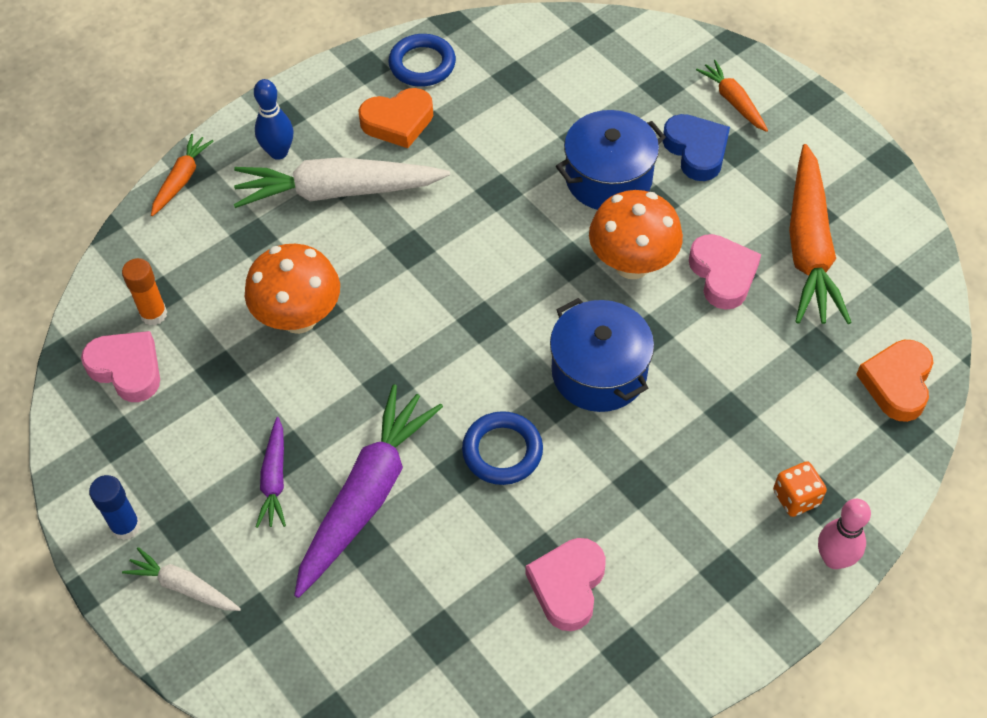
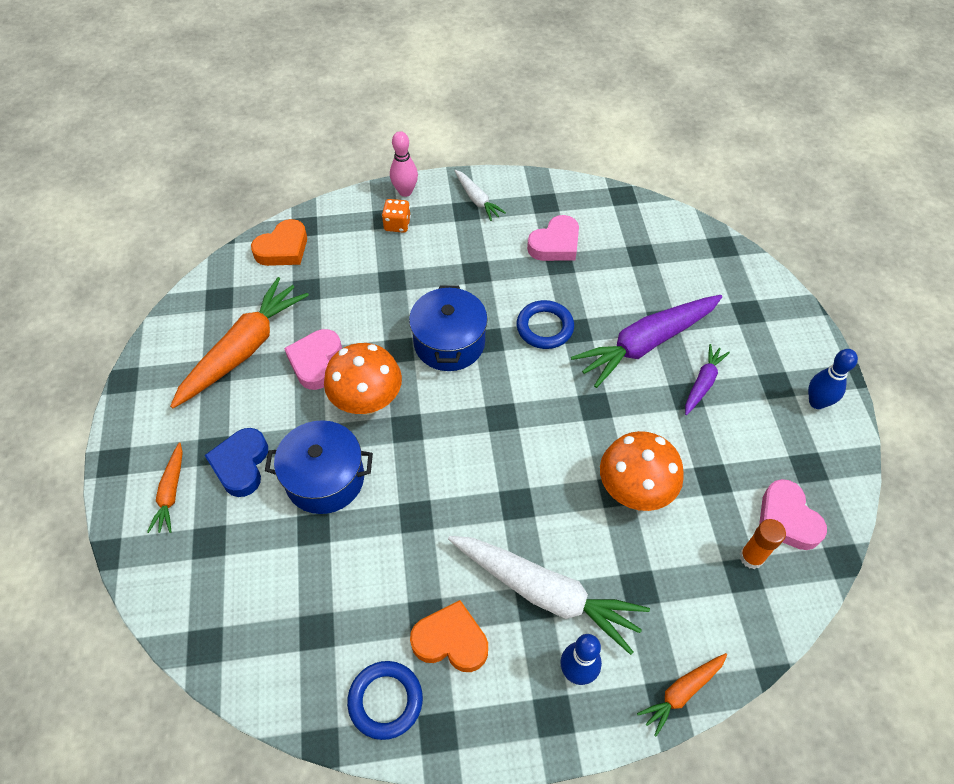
camera: 150 degrees left, 0 degrees up
(126, 526) = (817, 402): blue glue stick -> blue bowling pin
(183, 587) = (787, 348): white carrot -> white carrot (477, 199)

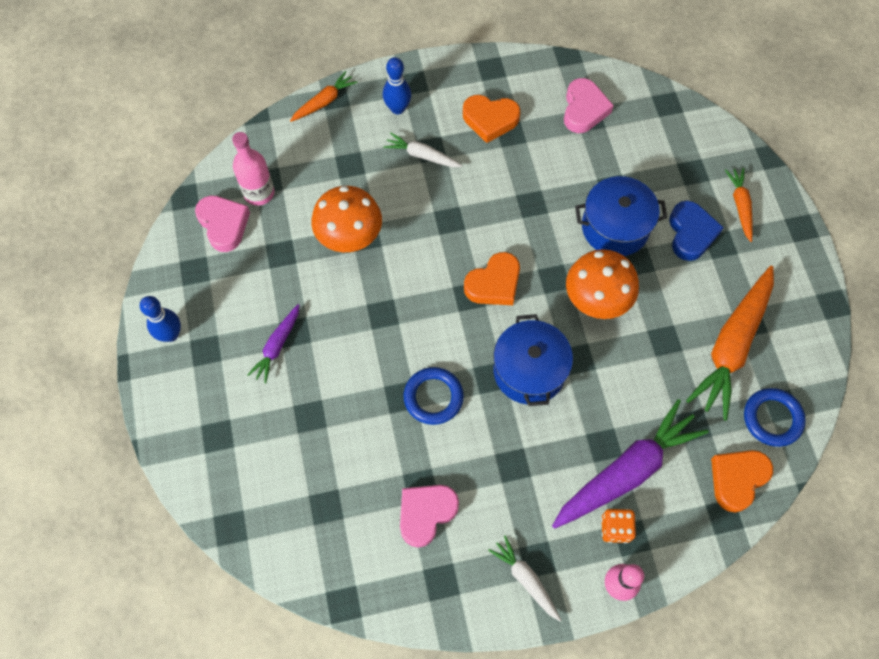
camera: 175 degrees right, 10 degrees up
(316, 362) = (656, 338): pink heart -> pink heart (584, 109)
(385, 701) = (530, 82): blue ring -> blue ring (772, 418)
(473, 427) = (494, 283): none -> orange heart
(546, 593) = (422, 155): white carrot -> white carrot, size x0.50
(646, 344) = (329, 386): purple carrot -> purple carrot (627, 471)
(751, 557) = (259, 193): orange glue stick -> pink bottle

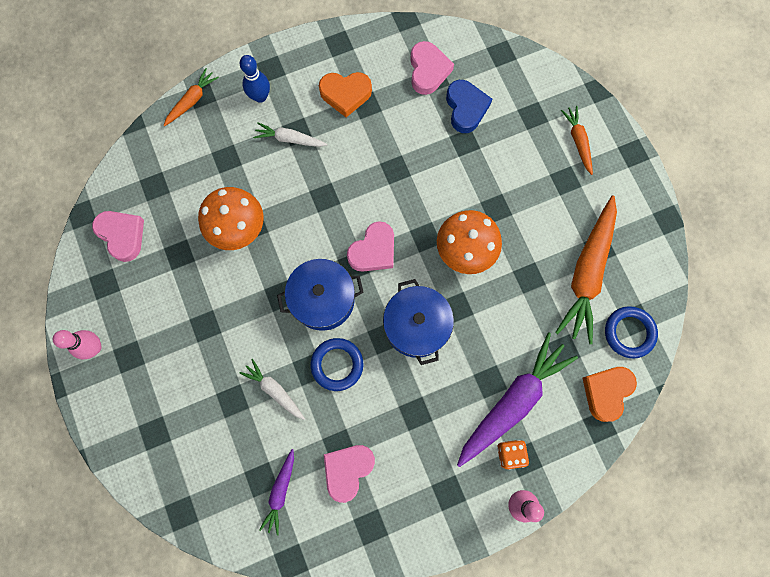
camera: 10 degrees left, 10 degrees up
(171, 334) = (94, 347): blue bowling pin -> pink bowling pin
(259, 193) = (148, 199): pink bottle -> none
(277, 346) = (192, 342): purple carrot -> purple carrot (280, 492)
(494, 283) = (373, 250): orange heart -> pink heart
(525, 579) = (441, 512): white carrot -> white carrot (274, 390)
(615, 227) = (471, 180): blue pot -> blue pot (323, 299)
(691, 233) = (538, 174): blue heart -> blue heart (466, 108)

